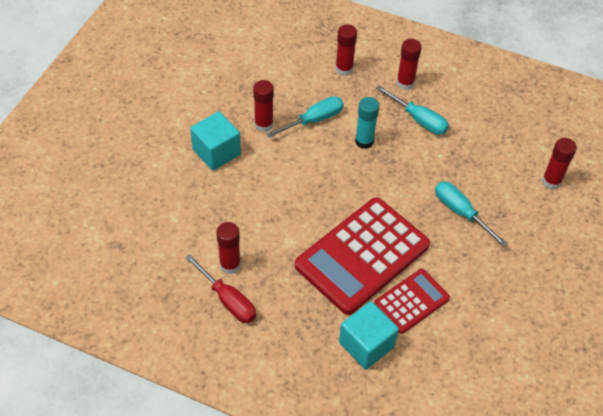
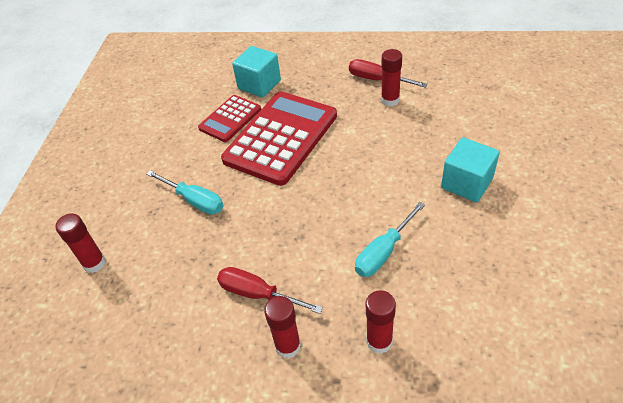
camera: 170 degrees right, 5 degrees down
(263, 125) = (437, 228): red glue stick -> none
(364, 141) = (315, 245): turquoise glue stick -> none
(419, 120) = (257, 294): turquoise screwdriver -> red screwdriver

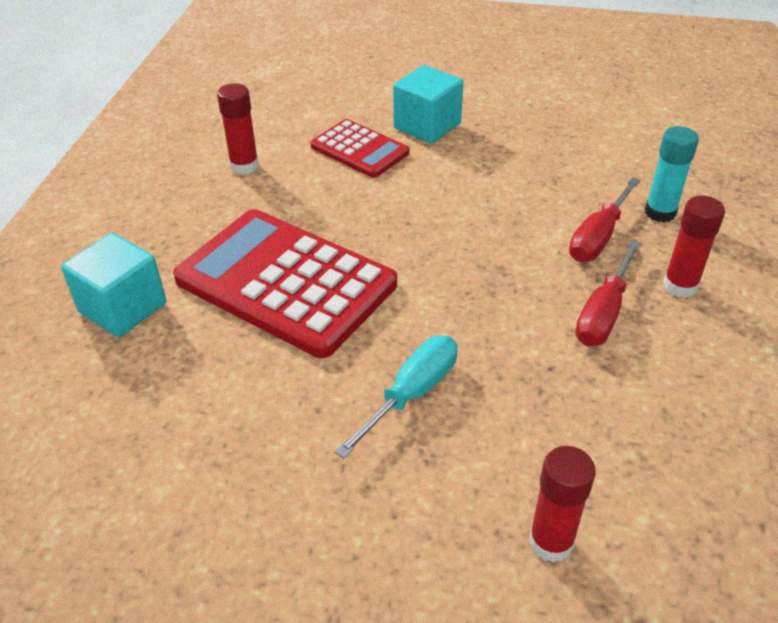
camera: 90 degrees left, 5 degrees down
(230, 119) = (207, 349): red calculator -> red calculator (359, 150)
(377, 79) = (188, 173): red screwdriver -> red screwdriver (598, 238)
(379, 341) = (660, 212): red glue stick -> turquoise glue stick
(383, 252) = (532, 198): turquoise screwdriver -> none

